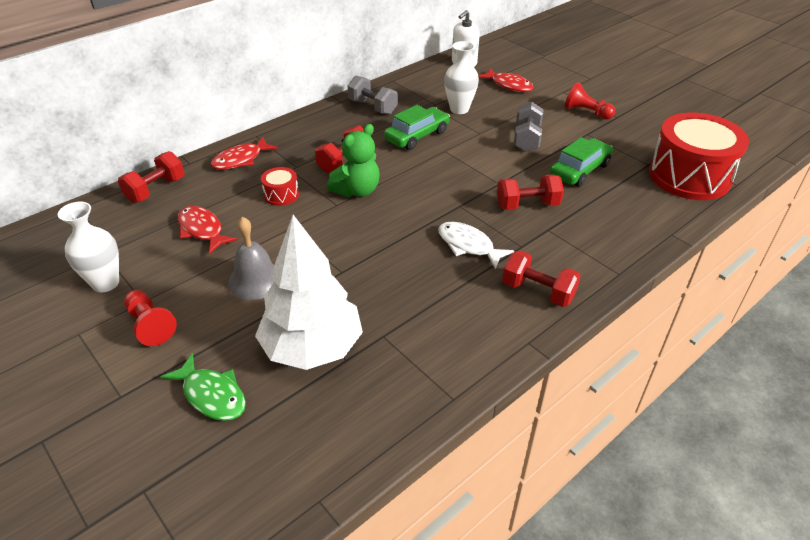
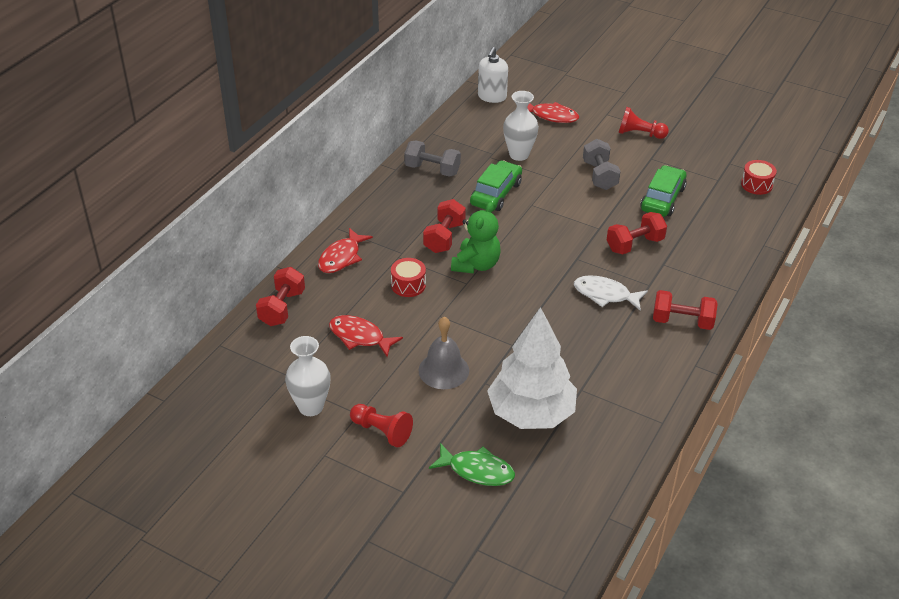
camera: 20 degrees left, 0 degrees up
(689, 176) = (756, 185): red drum -> red drum, size x0.43

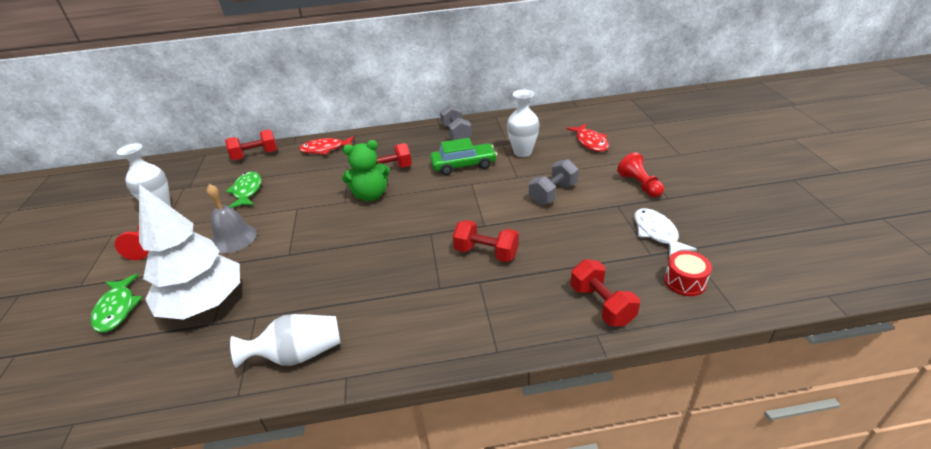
camera: 55 degrees right, 5 degrees down
(360, 337) = (247, 191): red fish -> green fish
(408, 285) = (319, 182): red drum -> none
(492, 97) = (571, 115): white soap dispenser -> none
(605, 295) = (398, 270): white fish -> white fish (656, 233)
(650, 380) = (298, 354): none -> white vase
(662, 199) = (571, 237): green car -> none
(682, 321) = (406, 334): red dumbbell -> red dumbbell (601, 305)

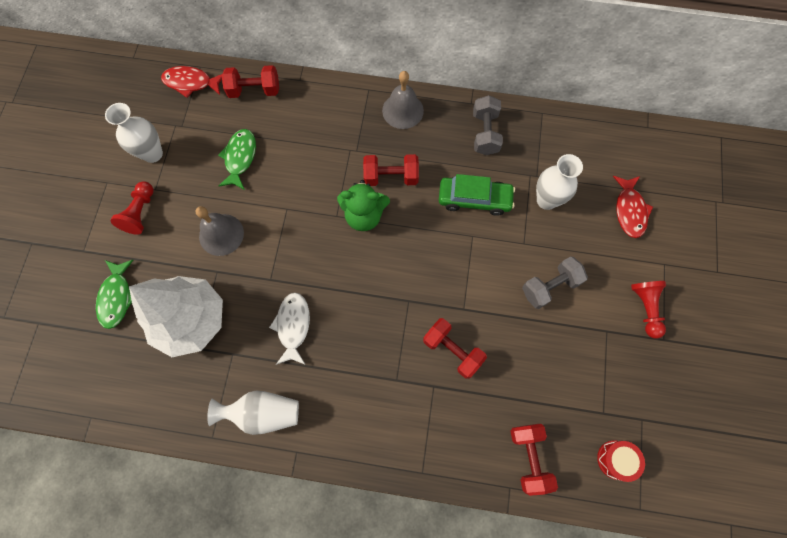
camera: 15 degrees right, 35 degrees up
(325, 149) = (331, 108): red fish -> red fish (191, 83)
(385, 138) = (402, 110): none -> grey bell
(656, 233) = (624, 387): white fish -> white fish (293, 326)

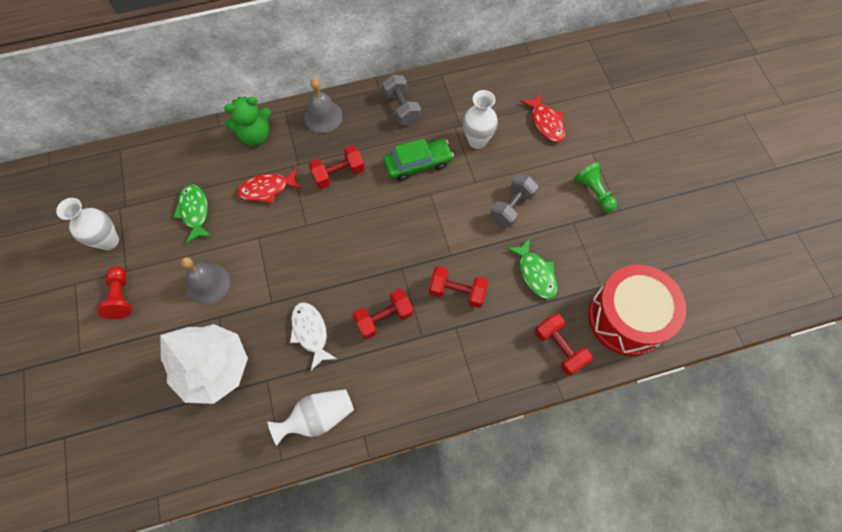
camera: 25 degrees left, 5 degrees down
(117, 297) = (133, 380): green fish -> green fish (535, 273)
(191, 83) = (117, 166): red fish -> red fish (267, 189)
(254, 90) = (181, 150): red dumbbell -> red dumbbell (384, 318)
(364, 215) = (330, 215): green teddy bear -> green teddy bear (255, 135)
(615, 459) = (626, 318): red drum -> red drum, size x2.35
(645, 308) = (593, 192): red pawn -> green pawn

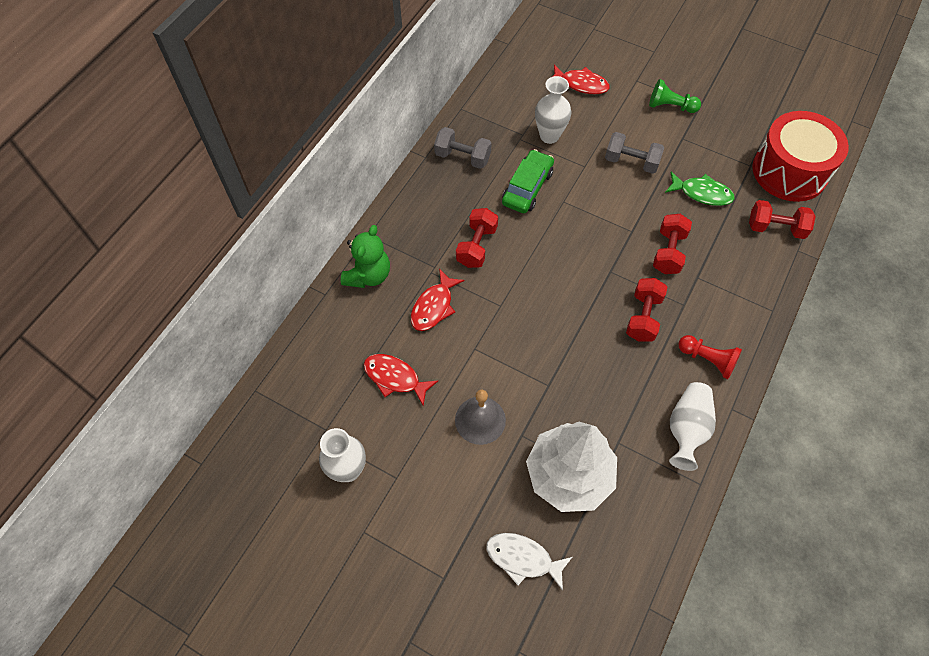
camera: 45 degrees left, 5 degrees down
(121, 297) = (420, 500): red pawn -> red pawn (708, 360)
(194, 212) = (395, 378): green fish -> red fish
(310, 332) = (605, 377): white fish -> white fish (523, 559)
(323, 116) = (407, 214): grey bell -> none
(457, 292) = (668, 252): red dumbbell -> red dumbbell turned 45 degrees counterclockwise
(512, 207) = (631, 162): grey dumbbell -> grey dumbbell turned 60 degrees counterclockwise

